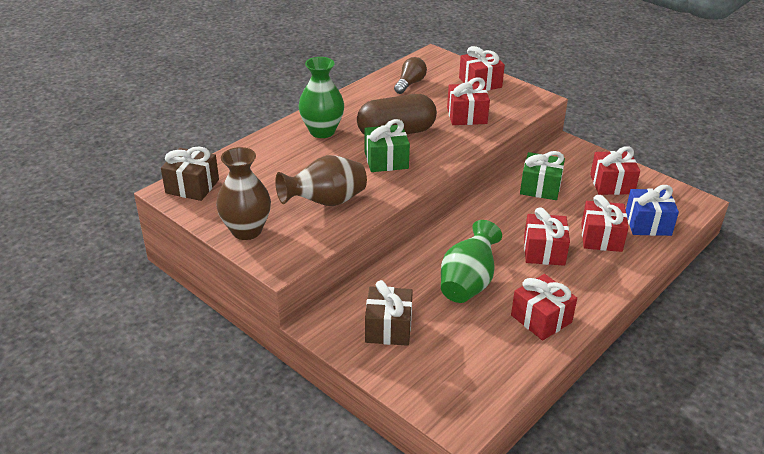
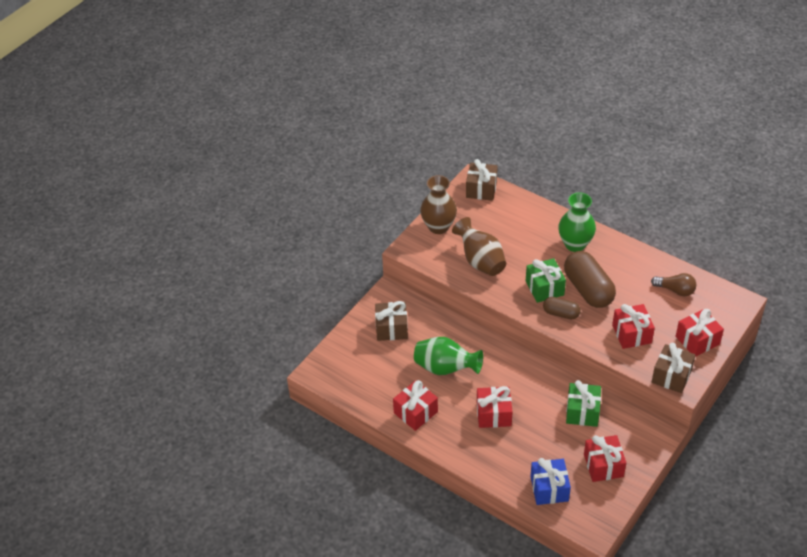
camera: 85 degrees right, 10 degrees up
(429, 154) = (561, 313): none -> brown capsule
(526, 102) = (671, 376): none -> brown gift
(601, 238) = (521, 453): red gift -> none

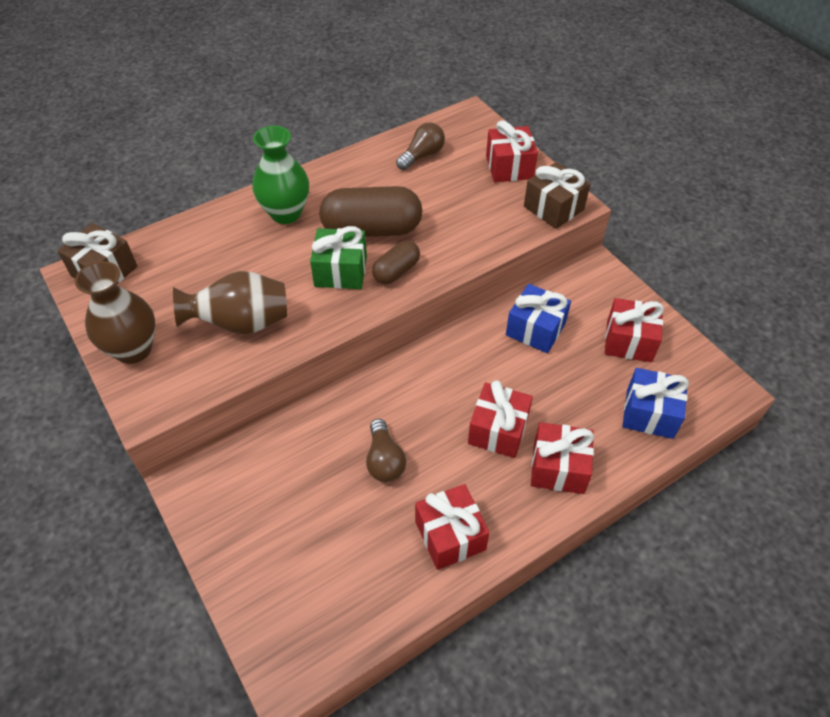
camera: 70 degrees left, 5 degrees up
(391, 328) = (263, 507): brown gift -> none
(445, 368) = (384, 460): green vase -> brown light bulb
(582, 412) = (535, 329): green gift -> blue gift
(631, 334) = (469, 217): red gift -> red gift (558, 468)

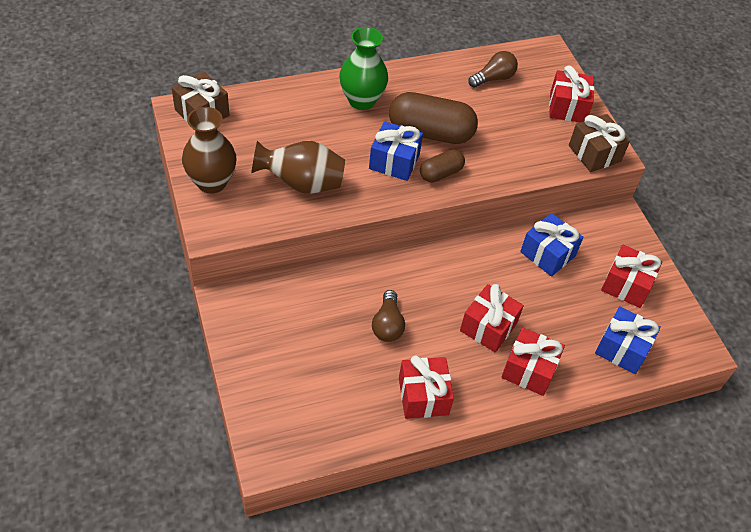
camera: 10 degrees right, 0 degrees up
(340, 271) = (394, 162): green gift -> blue gift

